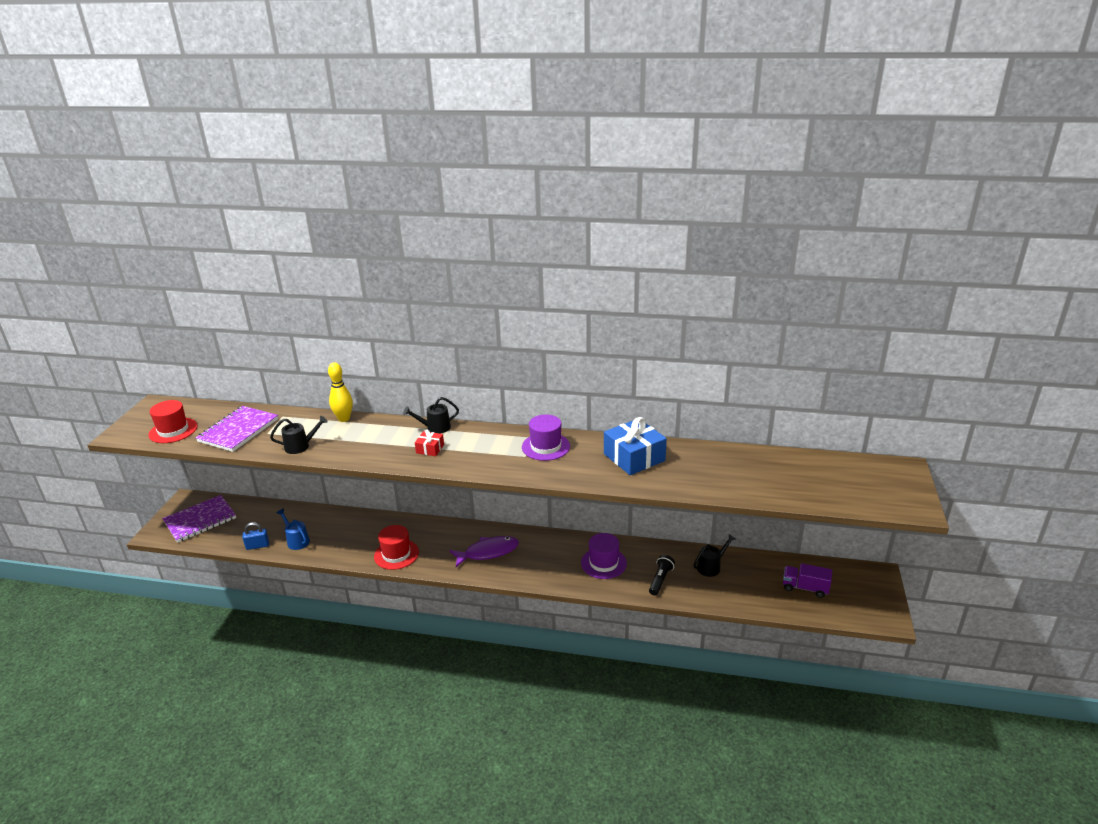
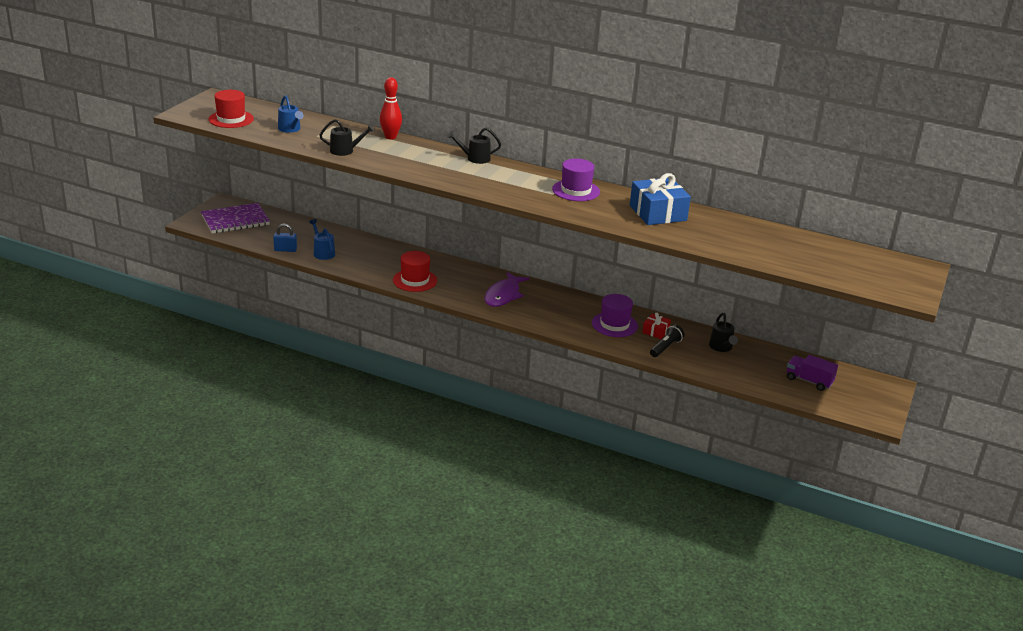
camera: 10 degrees right, 0 degrees up
(238, 430) = (290, 129): purple notebook -> blue watering can
(344, 419) = (390, 137): yellow bowling pin -> red bowling pin
(430, 449) = (465, 173): red gift -> red gift (655, 331)
(488, 552) = (503, 295): purple fish -> purple fish turned 120 degrees clockwise
(711, 566) = (721, 347): black watering can -> black watering can turned 105 degrees clockwise

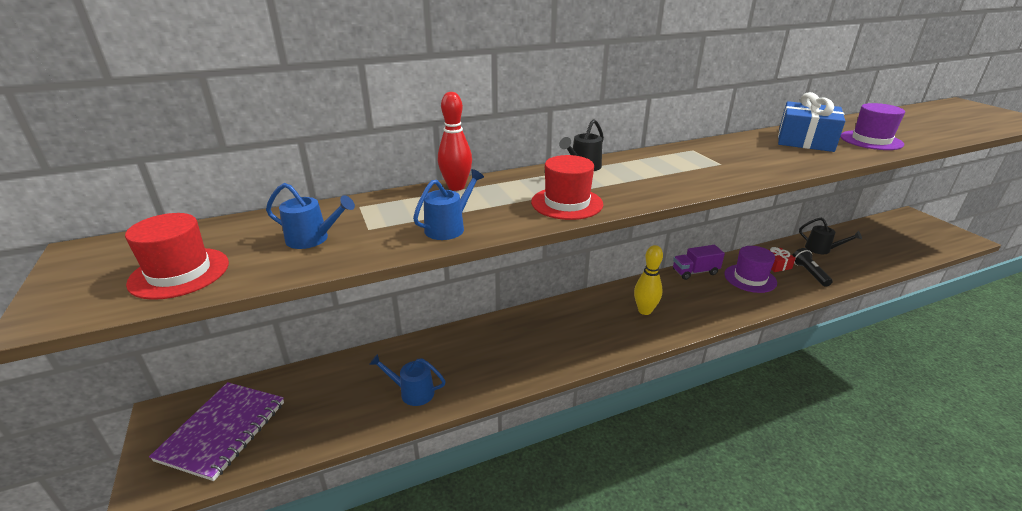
camera: 45 degrees left, 0 degrees up
(285, 250) = (362, 423): blue padlock -> none
(345, 151) = (449, 227): black watering can -> blue watering can
(415, 280) = (557, 353): red hat -> red hat (567, 203)
(503, 295) = (645, 311): purple fish -> yellow bowling pin
(576, 190) = (721, 152): purple hat -> purple hat (871, 140)
(809, 381) = (896, 239): purple truck -> purple truck (695, 272)

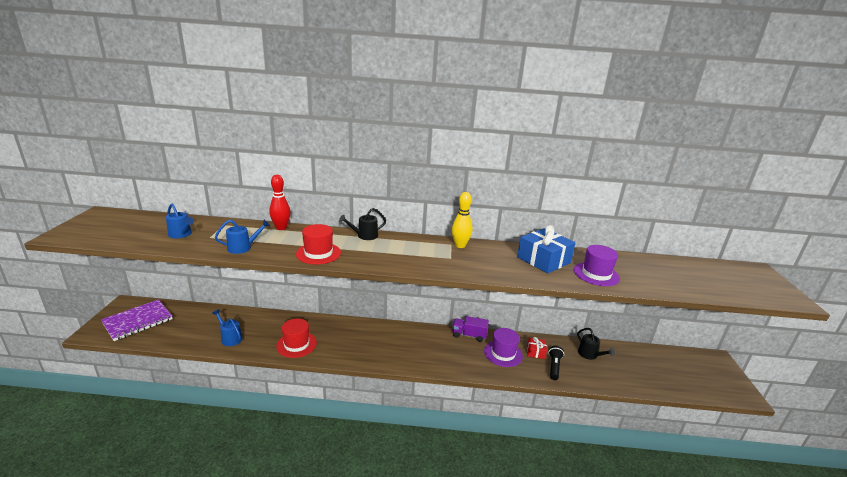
camera: 25 degrees right, 5 degrees down
(179, 273) = (116, 233): red hat -> red hat (296, 344)
(645, 311) = (403, 346): yellow bowling pin -> yellow bowling pin (460, 245)

